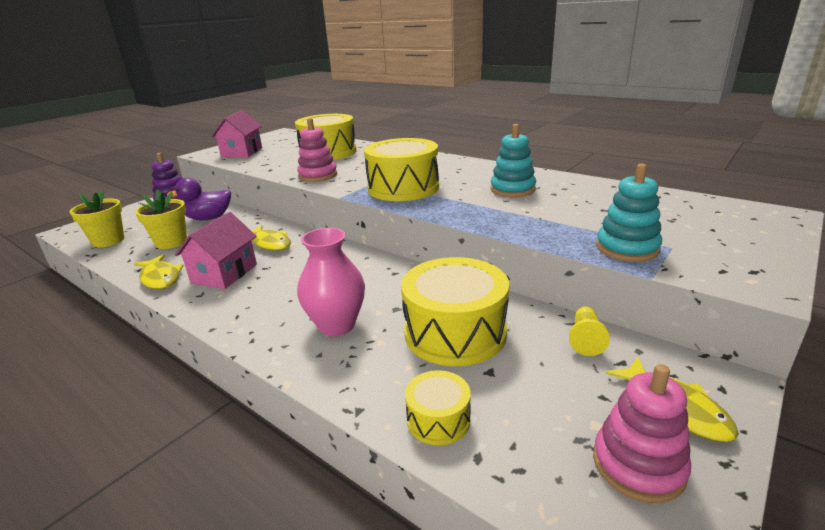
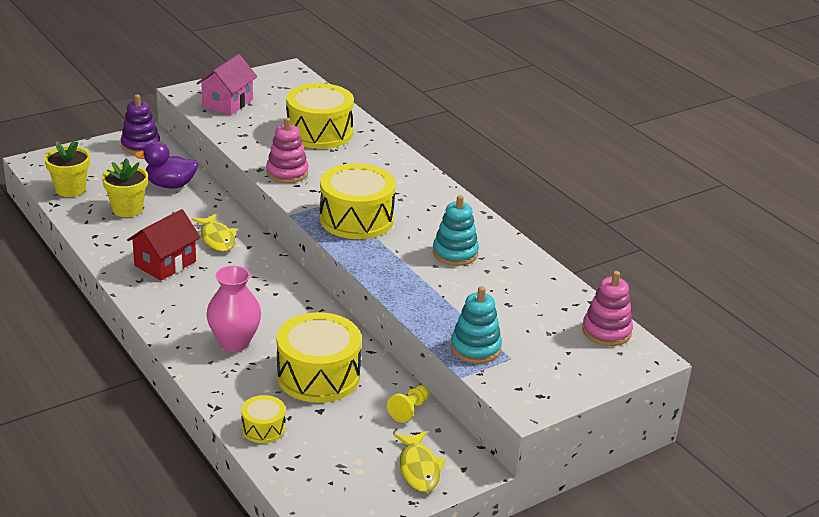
camera: 15 degrees right, 5 degrees up
(160, 278) = (110, 252): yellow fish -> none
(224, 273) = (165, 263): pink house -> red house
(638, 465) = (360, 487): pink stacking toy -> pink stacking toy (606, 331)

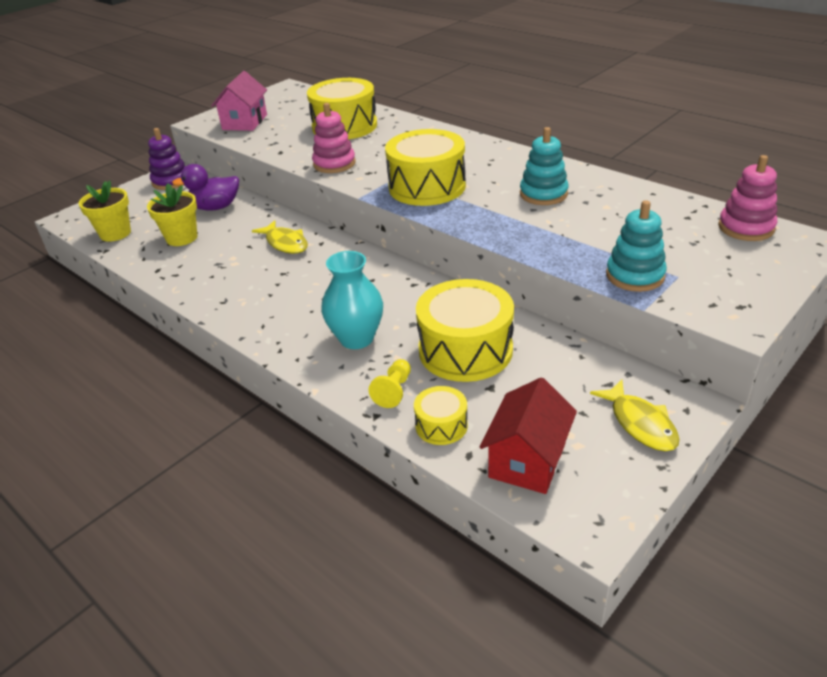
camera: 10 degrees left, 5 degrees up
(165, 263) = (244, 278): red house -> red house (527, 460)
(234, 342) = (356, 338): pink vase -> turquoise vase
(409, 410) = (583, 361): yellow pawn -> yellow pawn (394, 391)

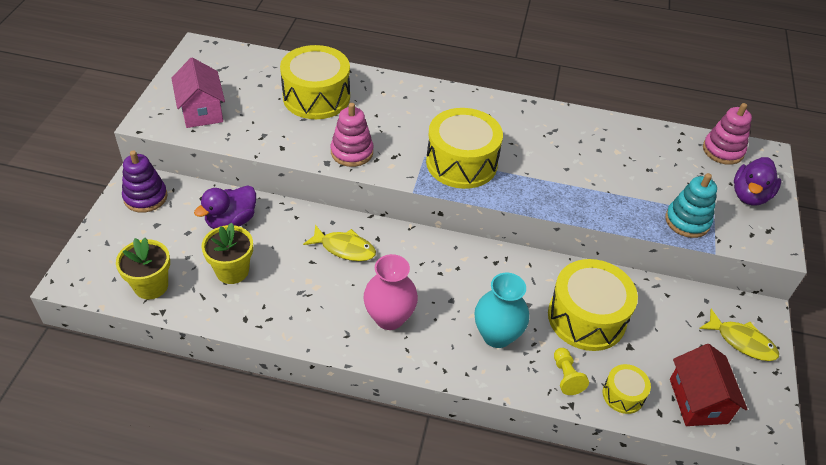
camera: 35 degrees left, 10 degrees up
(271, 299) = (389, 318): none -> pink vase
(543, 194) = (561, 149): turquoise stacking toy -> none
(744, 271) = (749, 195): none -> purple duck

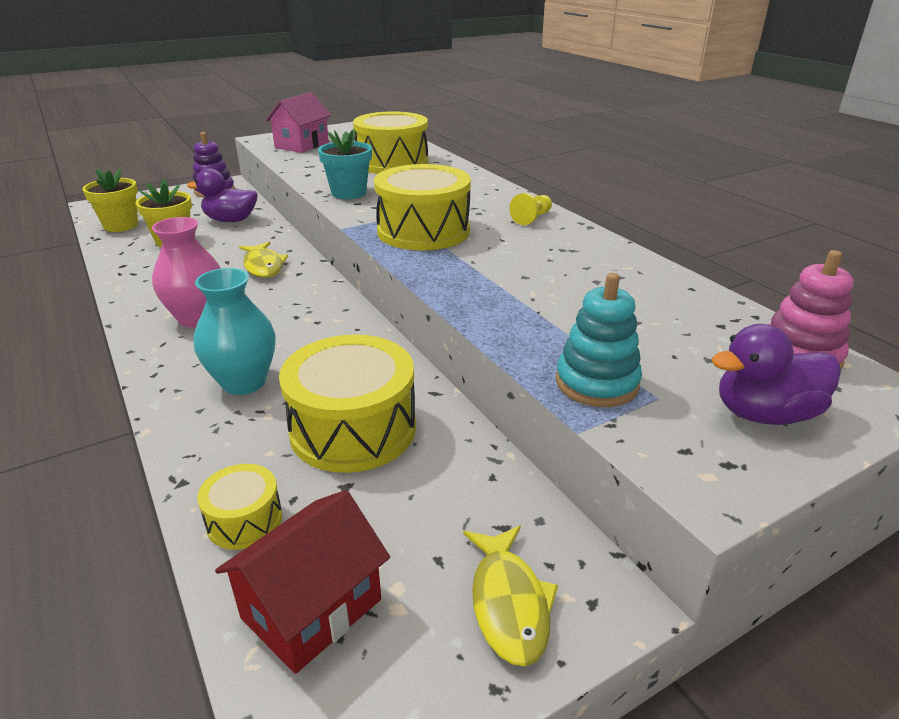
camera: 50 degrees right, 15 degrees down
(352, 152) = (349, 193): pink stacking toy -> turquoise flower pot
(566, 376) = (228, 457): yellow pawn -> yellow pawn (532, 218)

